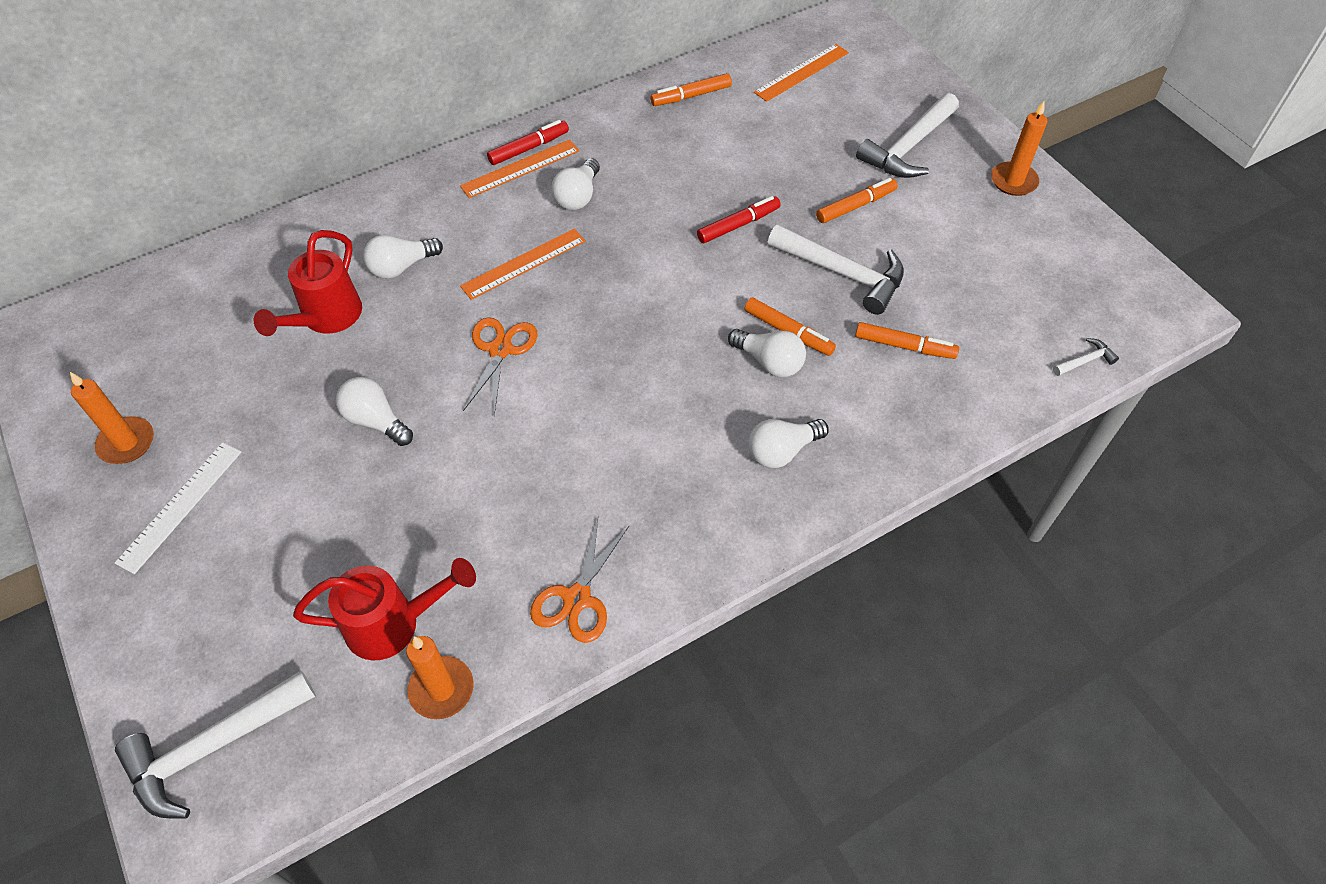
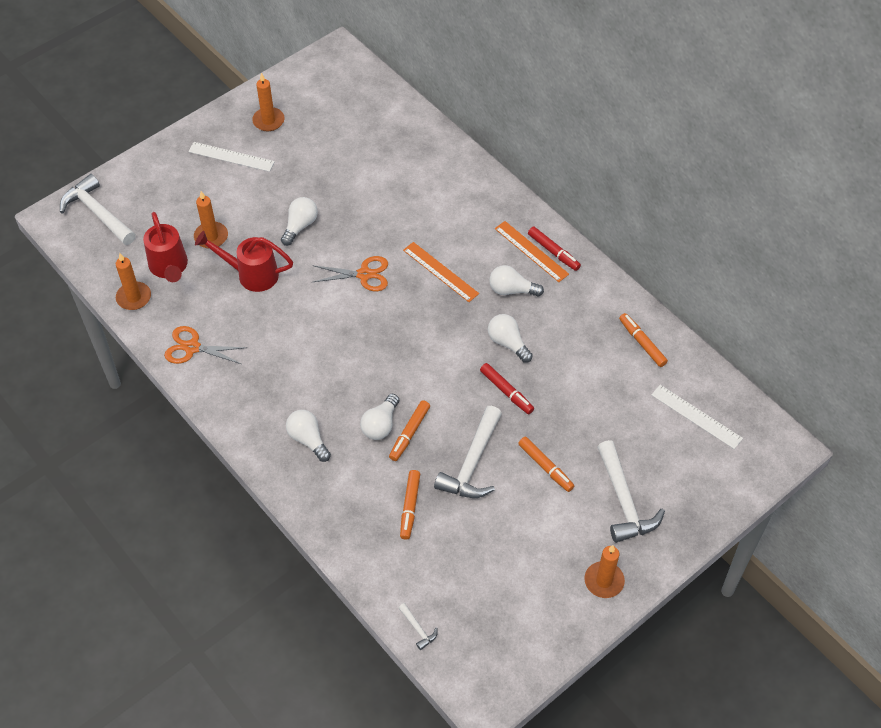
camera: 80 degrees right, 0 degrees up
(326, 318) = (373, 182): red watering can -> red watering can (251, 274)
(348, 551) = (211, 237): none -> orange candle
(401, 267) = (423, 208): white light bulb -> white light bulb (508, 343)
(802, 72) = (696, 416): orange ruler -> white ruler
(908, 147) = (624, 501): white hammer -> white hammer turned 135 degrees counterclockwise

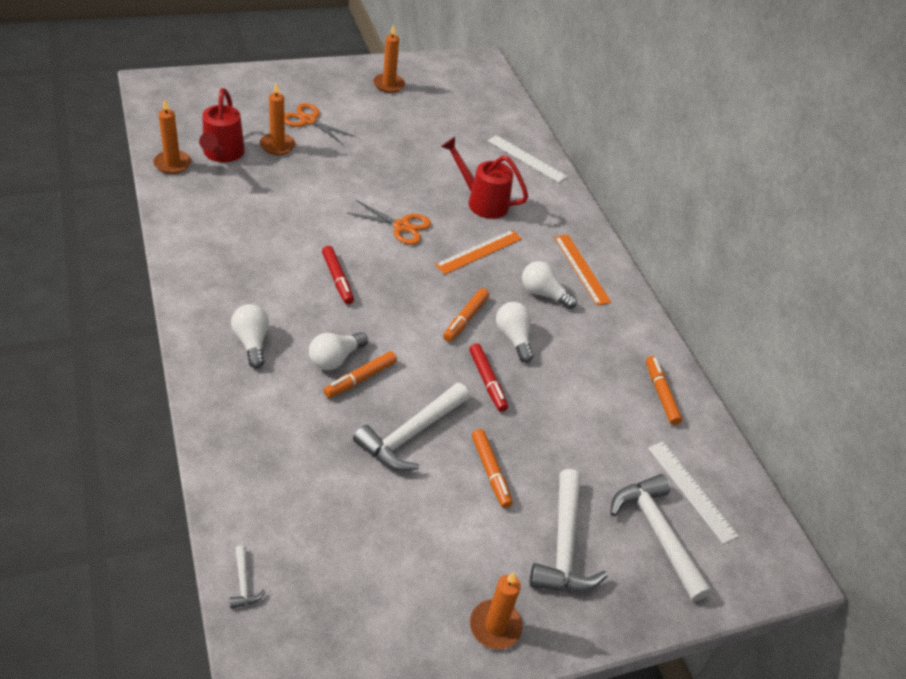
camera: 15 degrees right, 10 degrees down
(98, 213) = (190, 94): white hammer -> white hammer (657, 533)
(192, 347) = (196, 222): orange scissors -> orange scissors (309, 120)
(231, 157) = (337, 97): white ruler -> white ruler (526, 158)
(251, 274) = (294, 186): red watering can -> red watering can (482, 202)
(300, 226) = (365, 167): white light bulb -> none
(410, 507) = (316, 449): orange marker -> orange marker (465, 319)
(440, 271) = (479, 252): orange ruler -> orange ruler turned 75 degrees clockwise
(553, 252) = (604, 278): red marker -> red marker (337, 279)

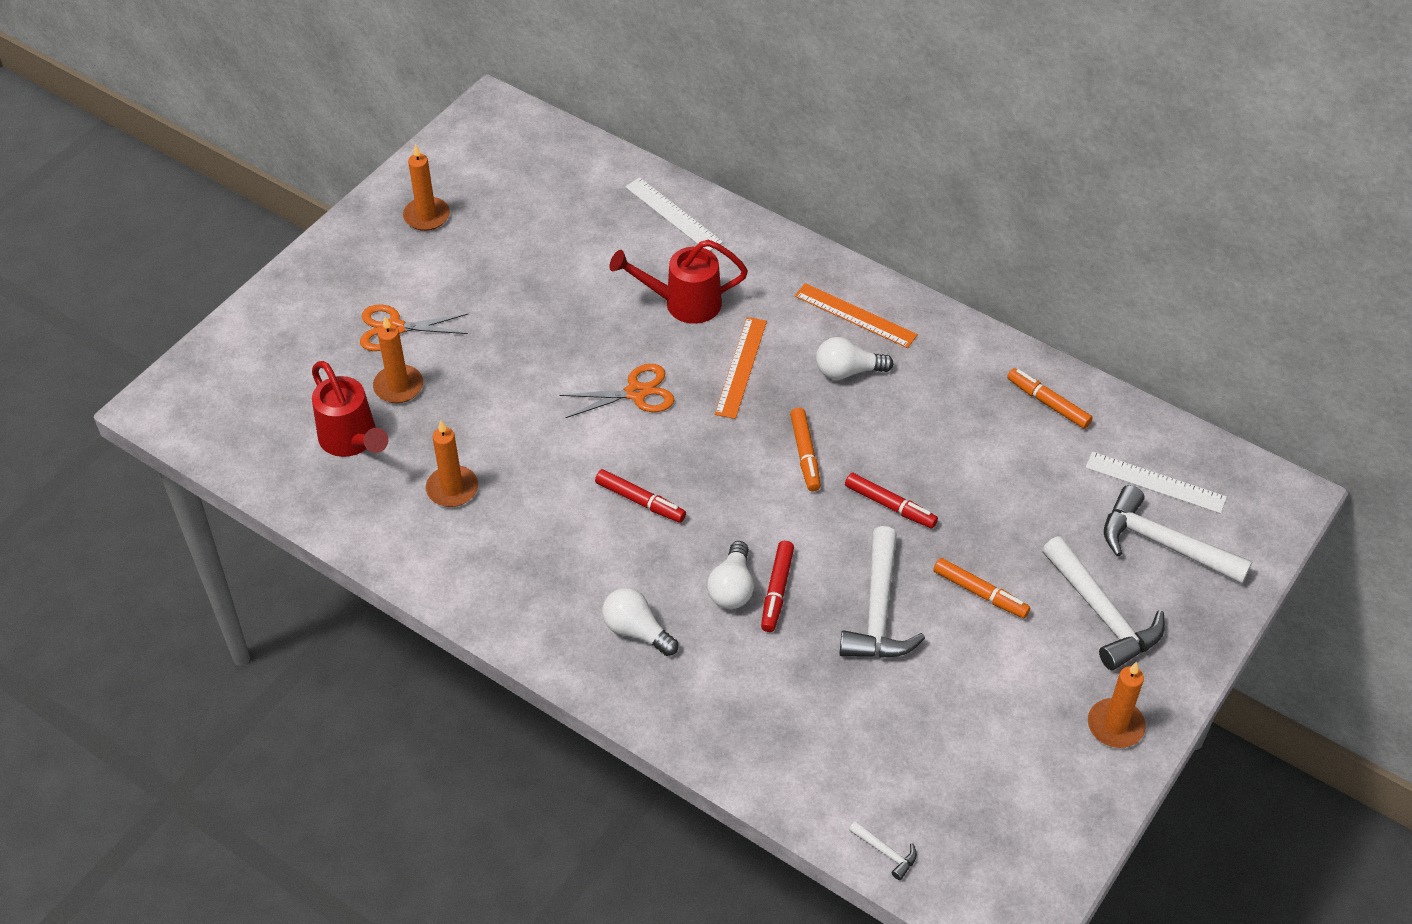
camera: 30 degrees left, 5 degrees up
(172, 164) = (313, 492): orange candle -> orange candle (452, 489)
(360, 379) = (777, 591): orange marker -> red marker
(513, 338) = (868, 441): white light bulb -> none
(526, 158) = (673, 214): white ruler -> white ruler turned 45 degrees clockwise

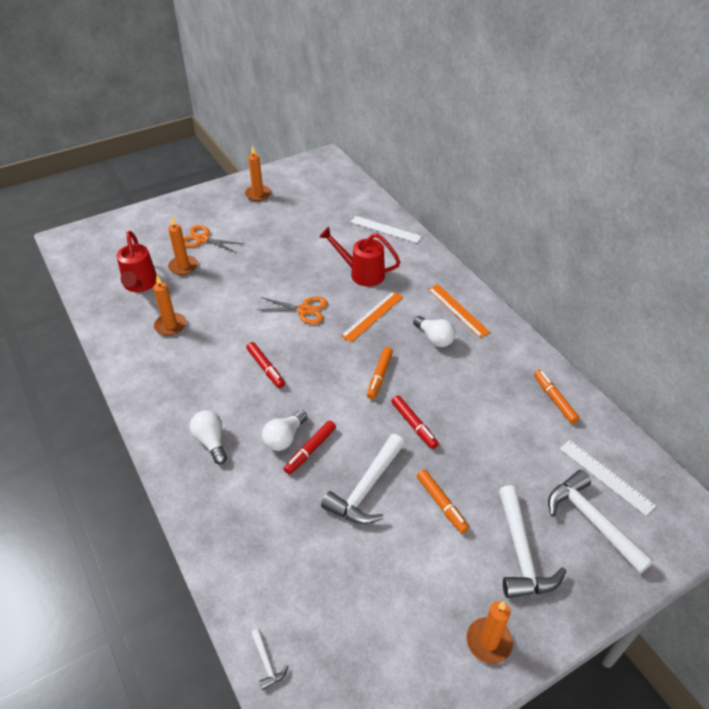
camera: 25 degrees right, 5 degrees down
(673, 214) = (385, 229): white ruler -> white ruler turned 45 degrees counterclockwise
(847, 371) = (434, 338): white light bulb -> white light bulb turned 150 degrees counterclockwise

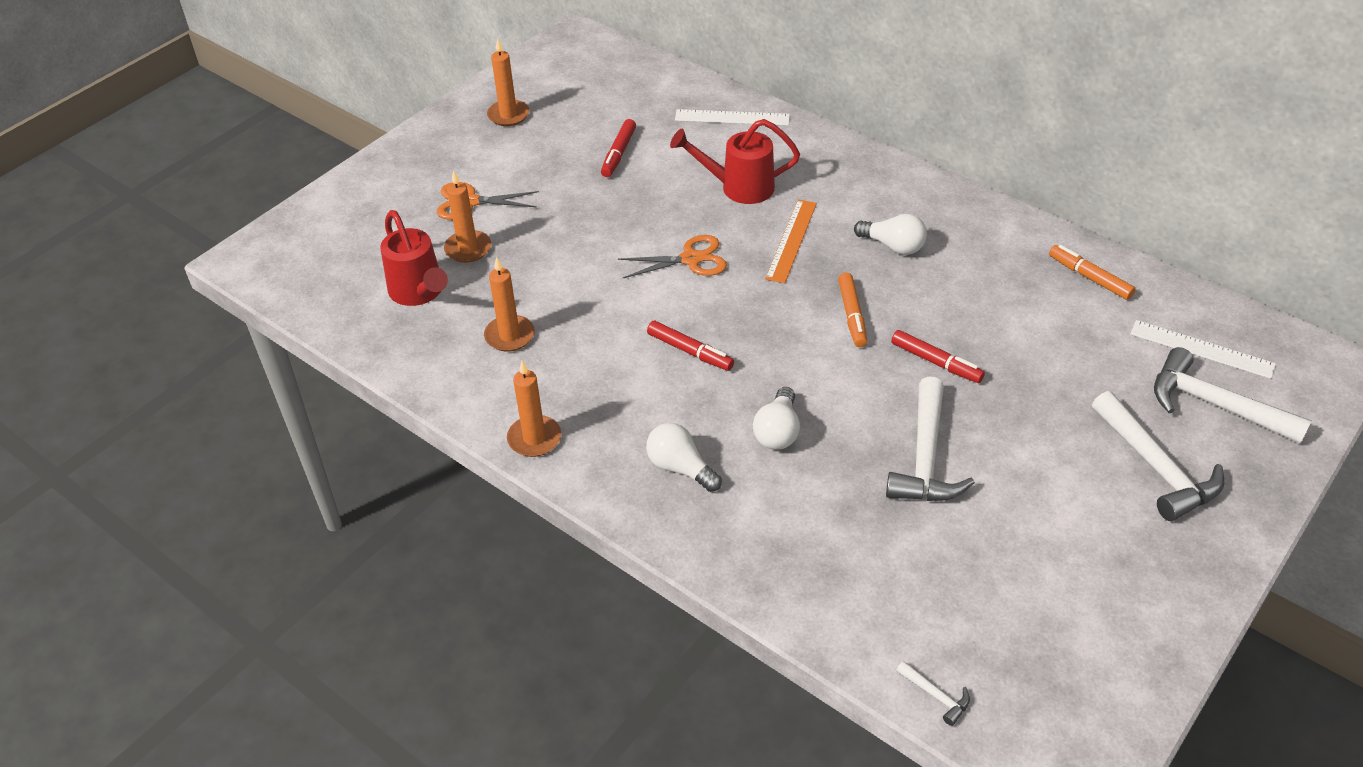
camera: 20 degrees left, 0 degrees up
(310, 450) = (822, 435): red marker -> red marker (618, 153)
(441, 504) = (1029, 444): orange marker -> none
(458, 310) = (901, 200): orange ruler -> none
(489, 641) = (1178, 576): orange candle -> orange candle (534, 438)

